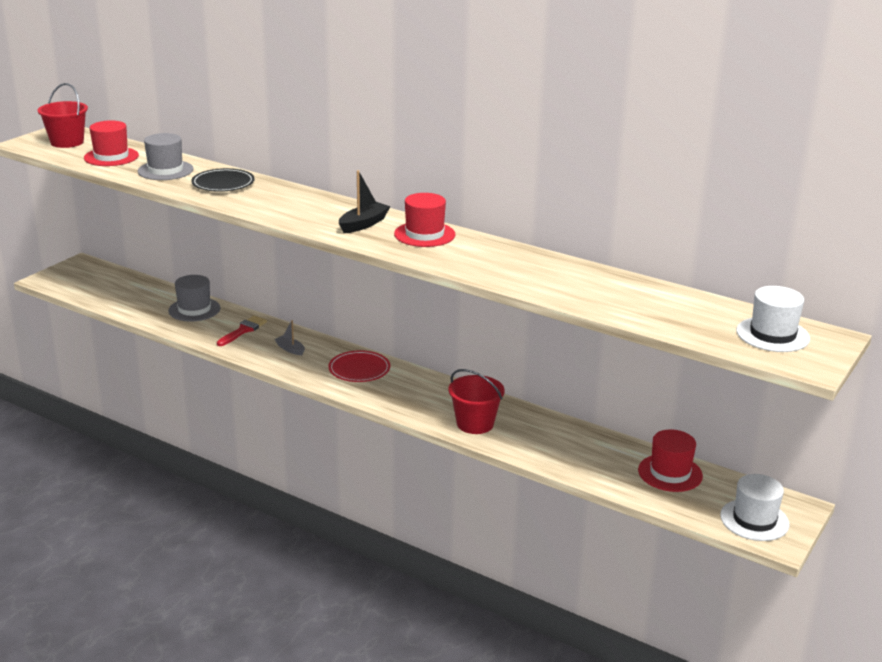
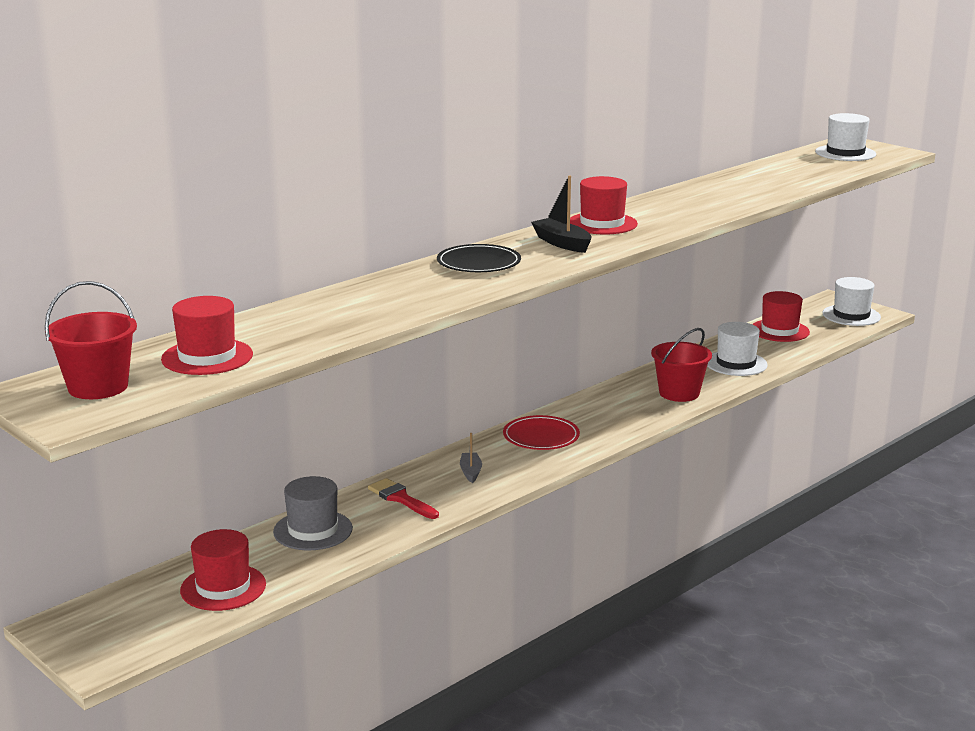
camera: 75 degrees left, 5 degrees down
(122, 296) = (223, 587): none -> red hat
(165, 170) = (301, 325): grey hat -> none
(223, 183) = (381, 297): black plate -> black plate (478, 263)
(290, 349) = (470, 472): grey boat -> grey boat turned 120 degrees clockwise
(562, 450) = (736, 363): none -> white hat

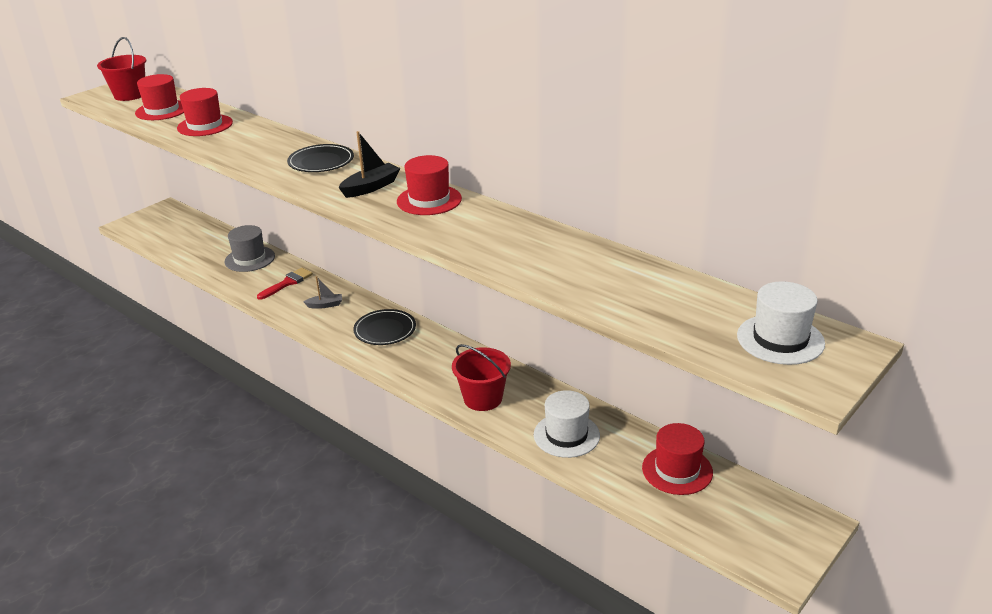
camera: 85 degrees right, 10 degrees up
(223, 587) = (189, 243): red hat -> red hat (205, 125)
(541, 437) = (385, 330): red plate -> black plate
(851, 315) = (760, 537): white hat -> none

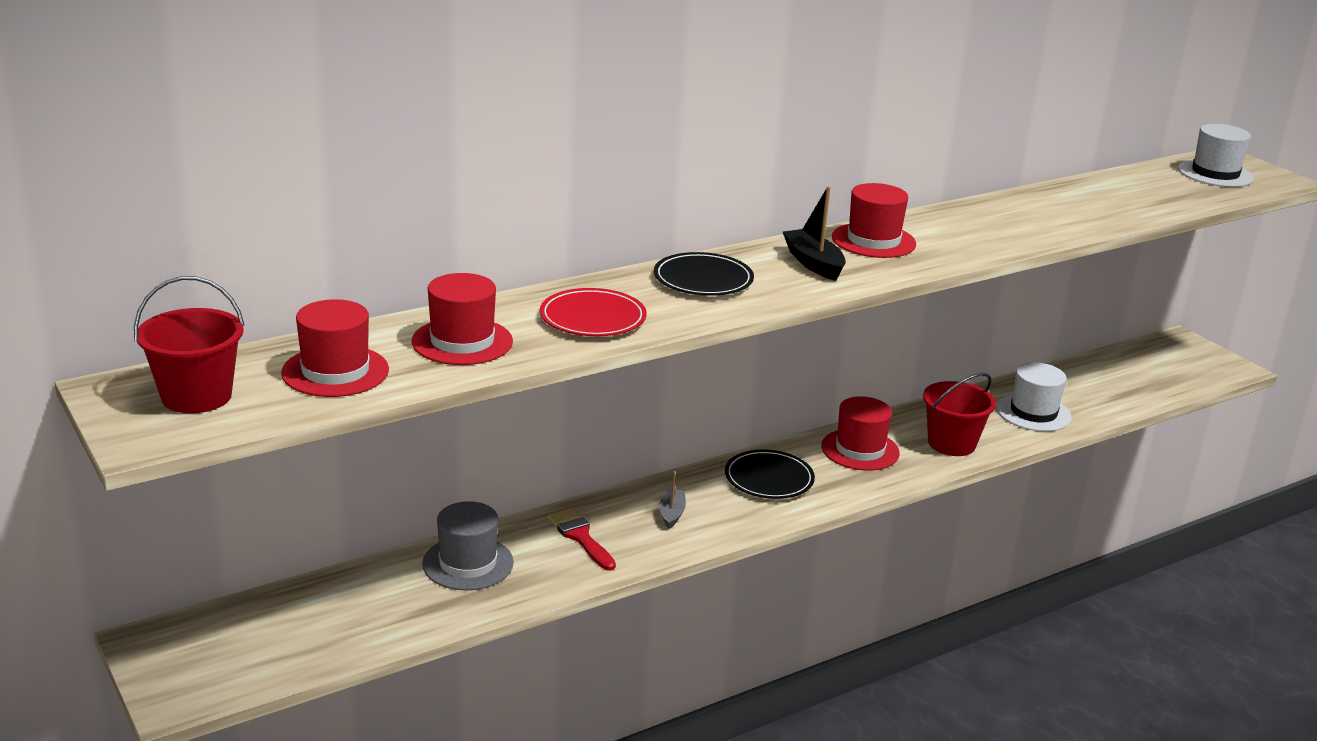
camera: 75 degrees left, 5 degrees down
(248, 146) = (593, 318): none -> red plate
(677, 470) = (1101, 375): red hat -> red hat (860, 450)

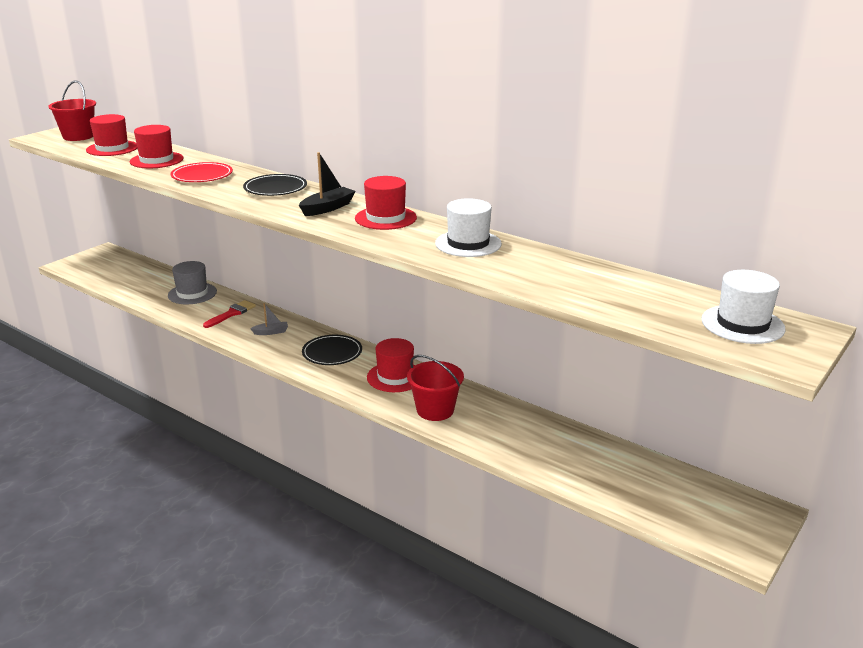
camera: 70 degrees right, 0 degrees up
(1033, 413) = (520, 440): white hat -> white hat (468, 244)

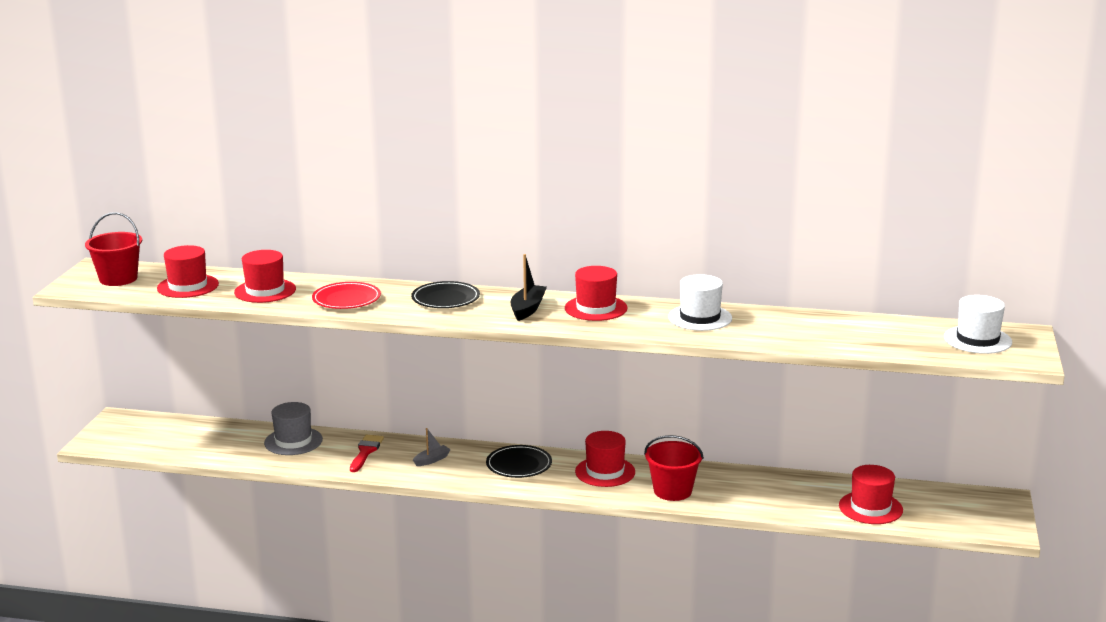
camera: 25 degrees left, 5 degrees down
(610, 480) = (870, 508): none -> red hat

